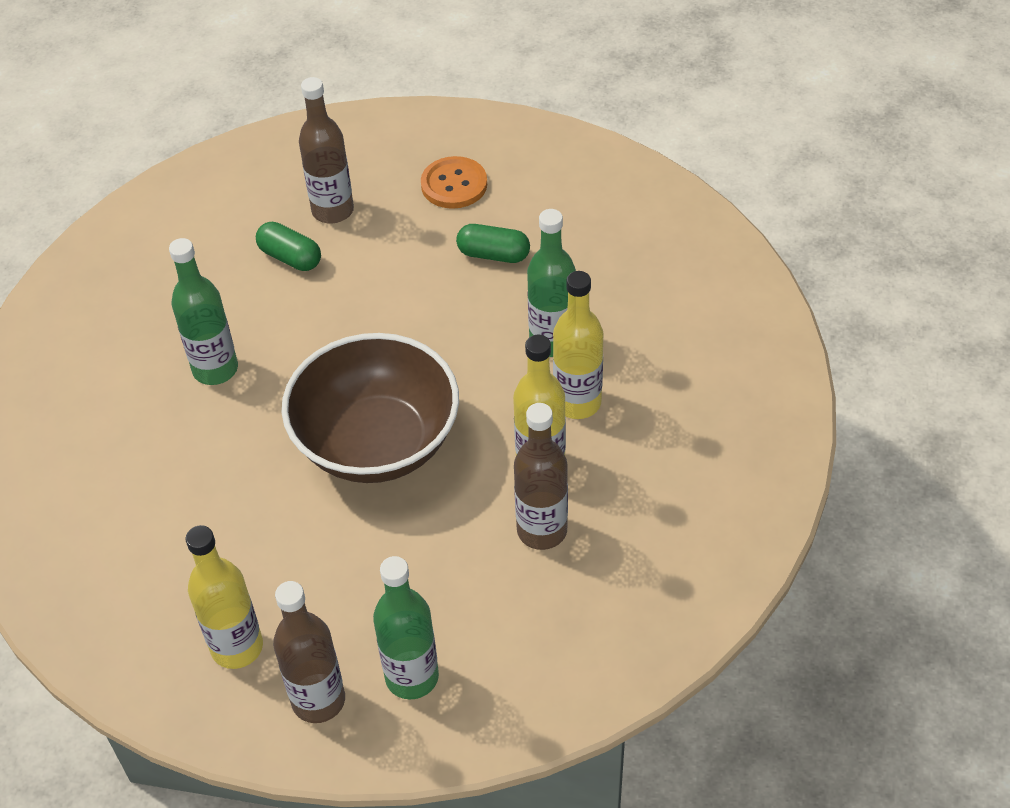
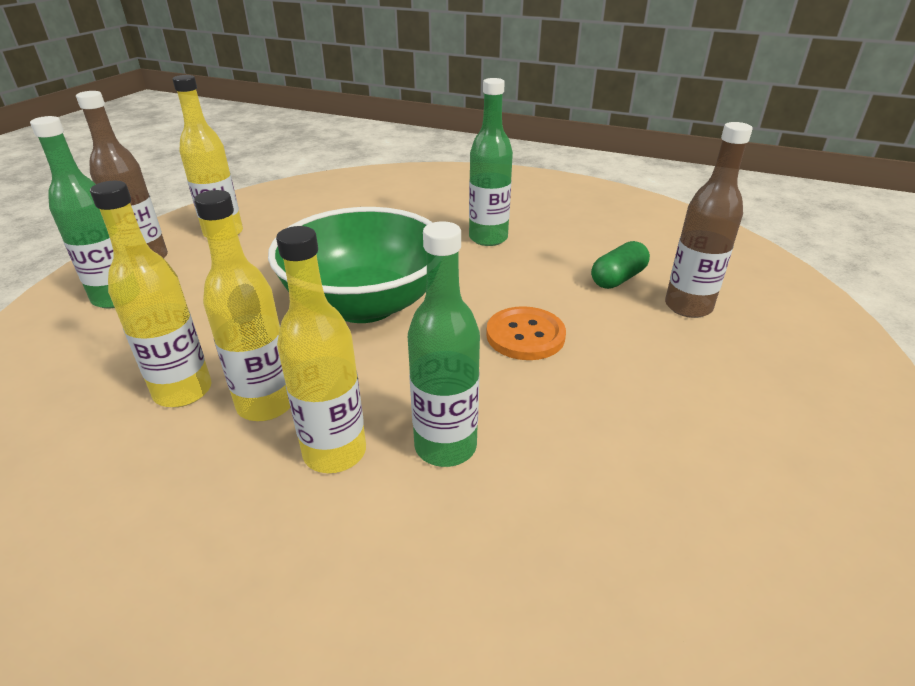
camera: 100 degrees right, 15 degrees down
(377, 443) = (365, 304): brown bowl -> green bowl
(454, 185) = (748, 399): orange button -> orange button (525, 335)
(493, 254) = (614, 416): green capsule -> none
(542, 530) = (183, 391): brown bottle -> yellow bottle

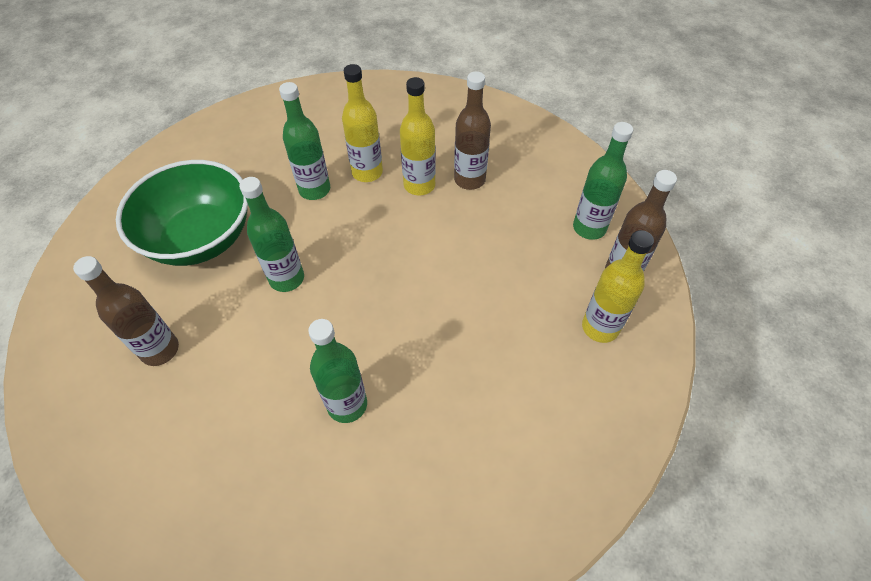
camera: 160 degrees right, 20 degrees up
(183, 391) = (469, 180): yellow bottle -> brown bottle
(365, 304) = (412, 275): green bowl -> green bowl (201, 238)
(525, 335) = (287, 278): orange button -> green bottle
(618, 278) = (215, 373): green capsule -> none

